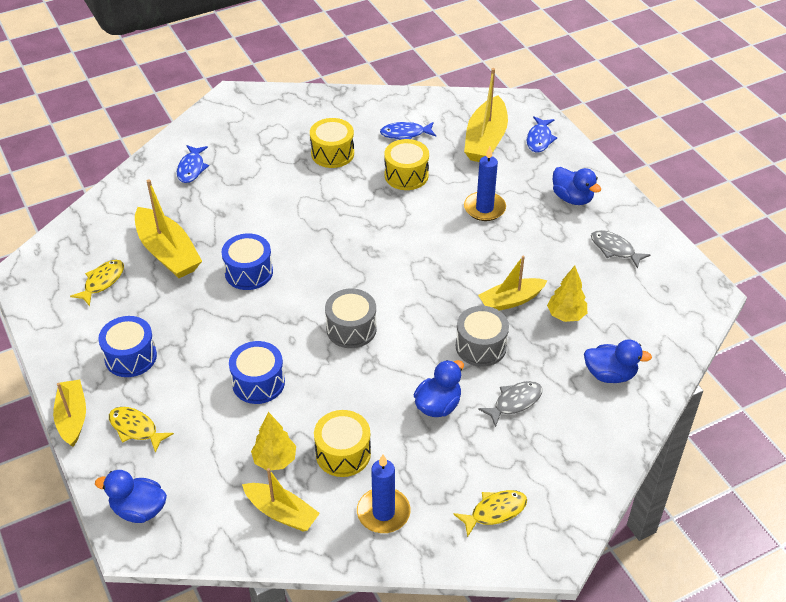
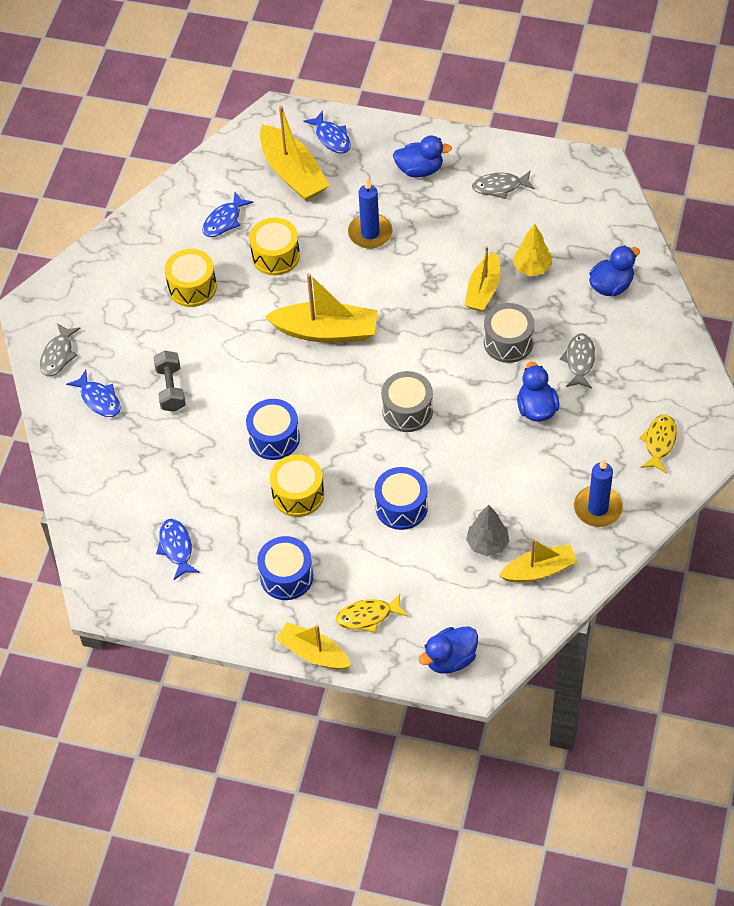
camera: 45 degrees left, 10 degrees up
(102, 282) = (176, 548): yellow fish -> blue fish
(168, 253) = (190, 480): yellow boat -> yellow boat (326, 331)
(208, 129) = (58, 355): none -> grey fish
(236, 195) = (171, 389): none -> grey dumbbell
(275, 460) = (487, 544): yellow tree -> grey tree
(343, 453) = (522, 497): yellow drum -> yellow drum (298, 494)

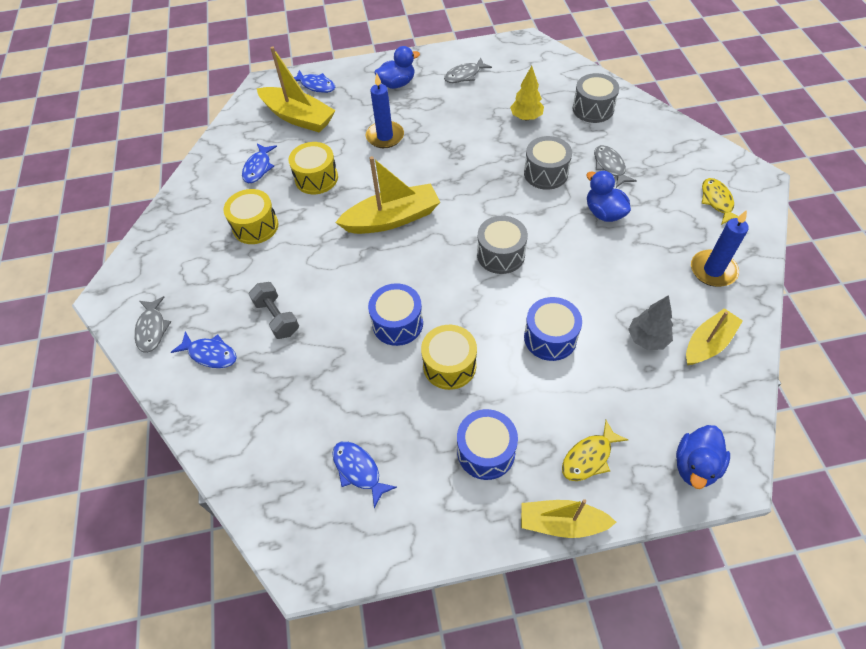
camera: 25 degrees left, 0 degrees up
(483, 290) = (500, 144): yellow boat -> none
(611, 285) = (593, 109): blue duck -> grey drum

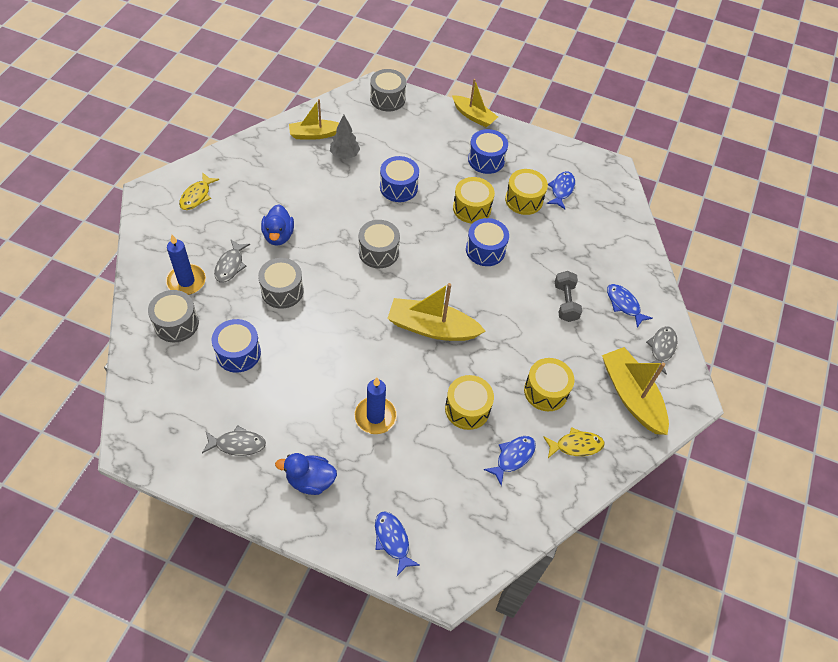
camera: 155 degrees left, 0 degrees up
(298, 117) = (439, 501): yellow boat -> yellow boat (631, 396)
(359, 470) = (561, 190): blue fish -> blue fish turned 150 degrees counterclockwise
(397, 419) = (524, 200): none -> yellow drum
(526, 117) = (238, 353): yellow tree -> blue drum
(589, 457) = (435, 129): yellow fish -> yellow fish (576, 445)
(695, 465) = (387, 99): blue duck -> grey drum
(713, 270) = (260, 163): blue candle -> blue candle (186, 281)

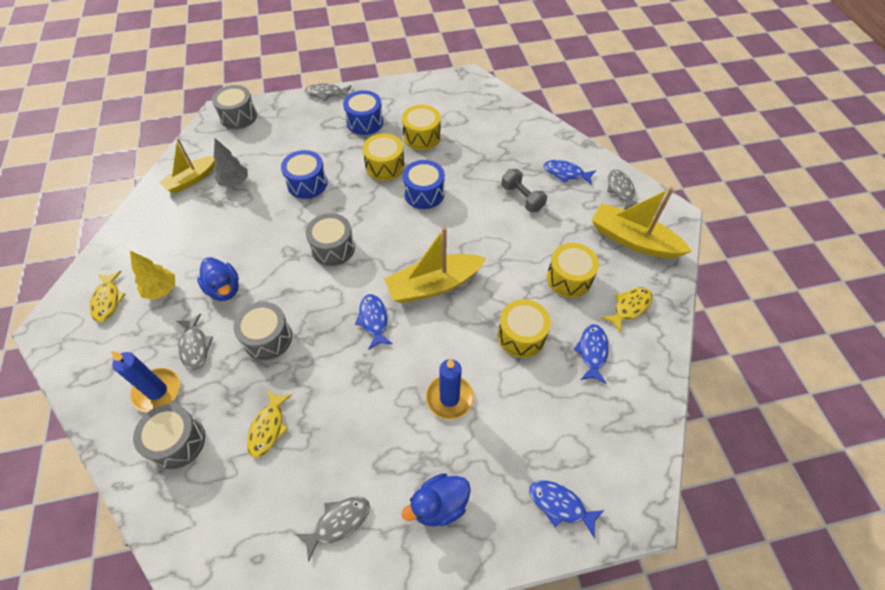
camera: 30 degrees left, 0 degrees up
(236, 210) = (161, 290): none -> yellow tree
(238, 353) = (268, 428): blue drum -> yellow fish
(473, 116) = (326, 94): yellow boat -> grey fish
(561, 190) = (444, 113): blue fish -> blue fish (373, 320)

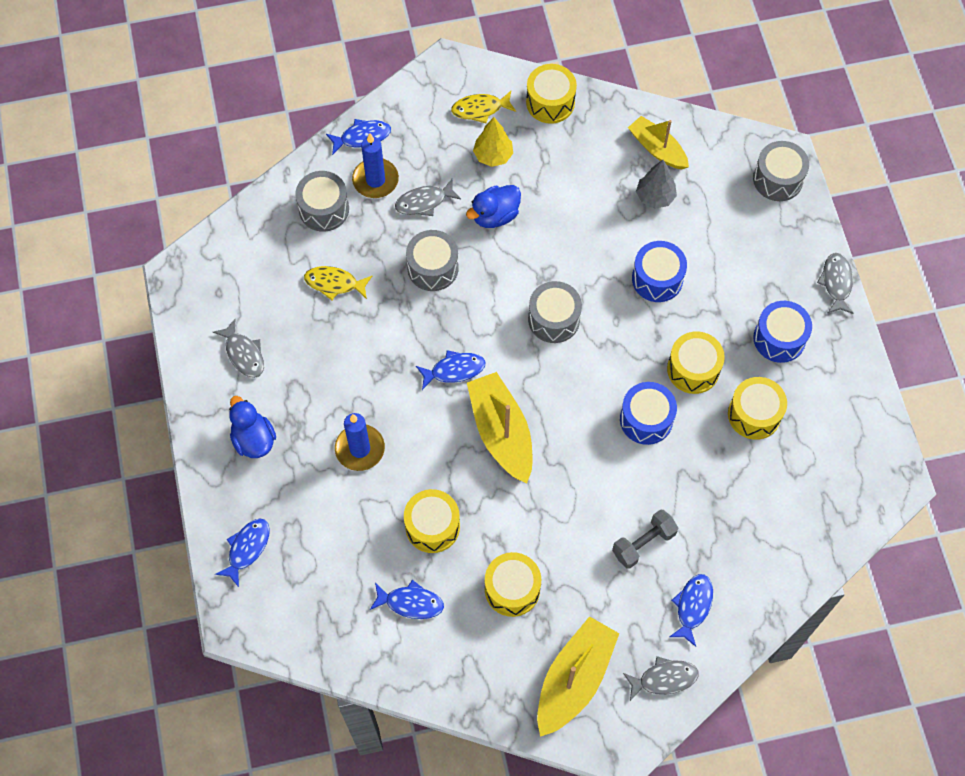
camera: 90 degrees right, 10 degrees up
(101, 405) = (362, 137): none -> blue fish
(121, 248) = (550, 102): none -> yellow drum
(629, 307) = (470, 656): yellow fish -> none

